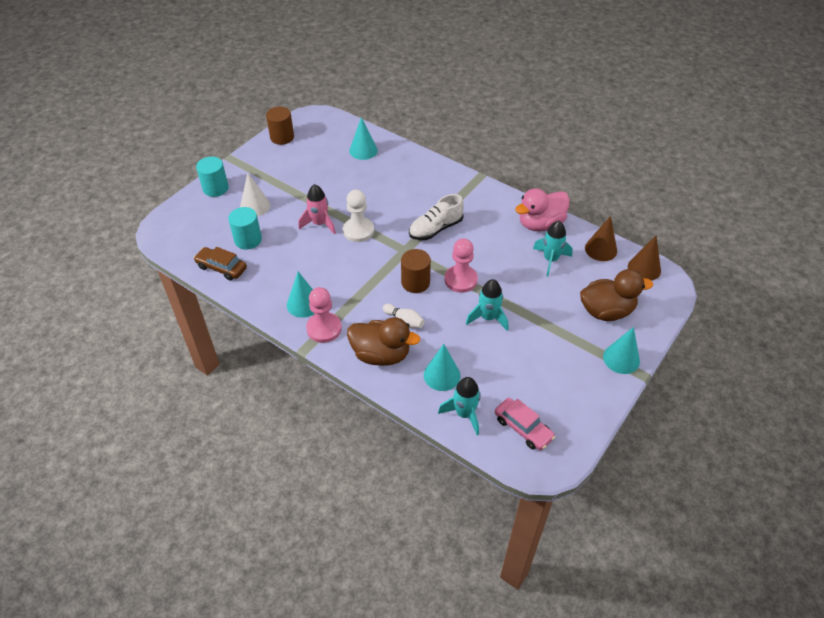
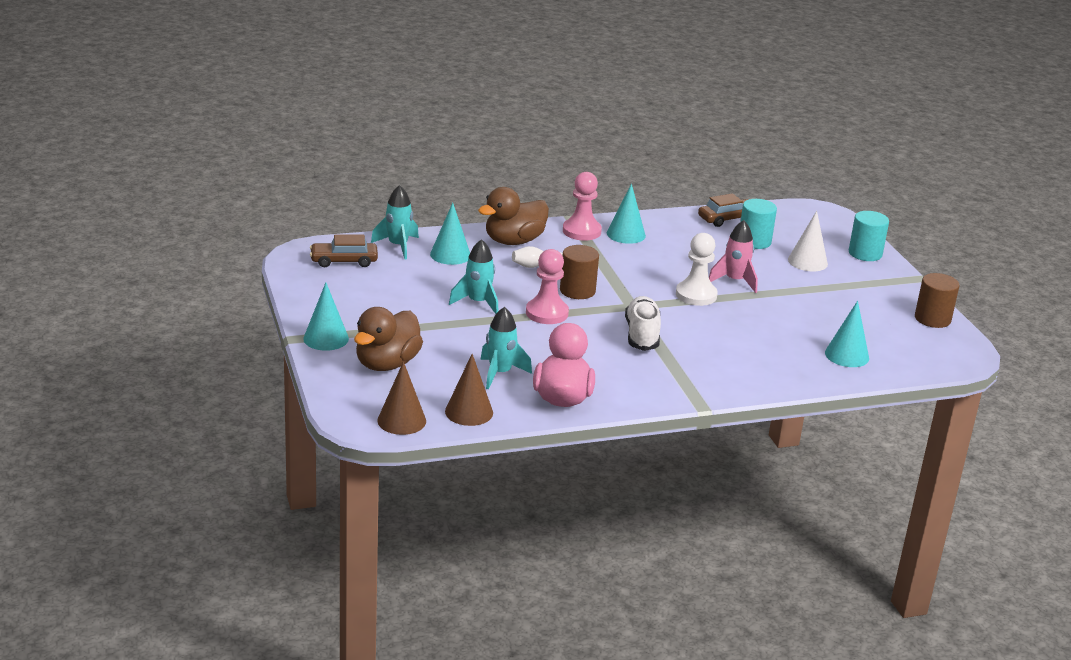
camera: 125 degrees right, 20 degrees down
(523, 428) = (344, 261): pink car -> brown car

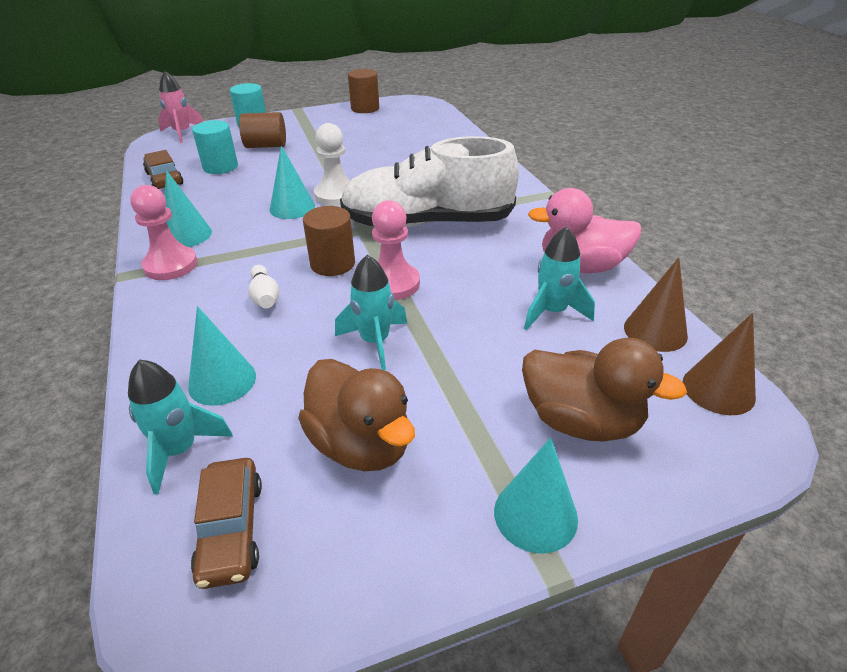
camera: 90 degrees left, 10 degrees up
(514, 241) = (187, 319): brown duck -> brown duck (361, 444)
(642, 335) = (427, 223): white shoe -> white shoe, size x1.79
(734, 281) = (305, 177): pink rocket -> pink rocket (182, 133)
(807, 261) = (266, 146): white cone -> brown cylinder
(847, 355) = (432, 137): turquoise cone -> turquoise cone (292, 207)

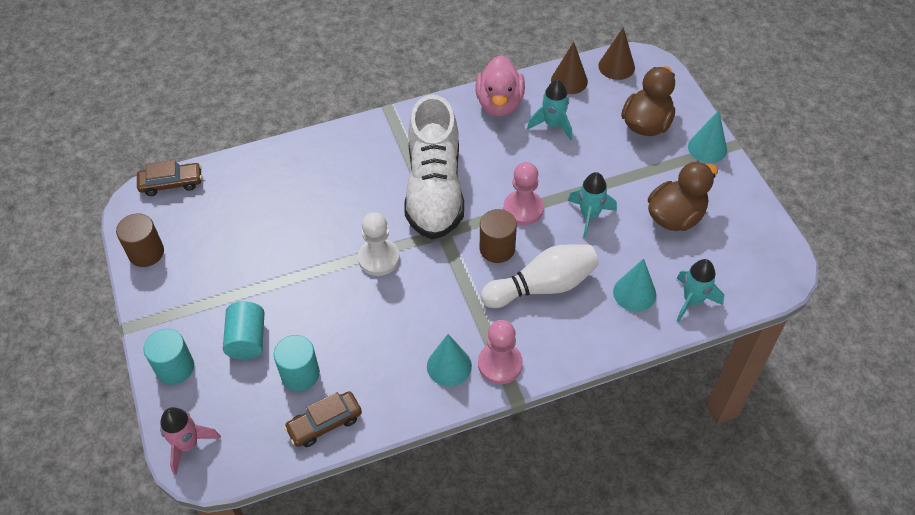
camera: 90 degrees left, 15 degrees up
(231, 529) = (737, 265): brown car -> brown car (171, 183)
(265, 297) = (542, 286): white bowling pin -> white bowling pin, size x2.06
(266, 146) = (247, 340): brown cylinder -> turquoise cylinder
(292, 207) = (401, 290): turquoise cone -> none

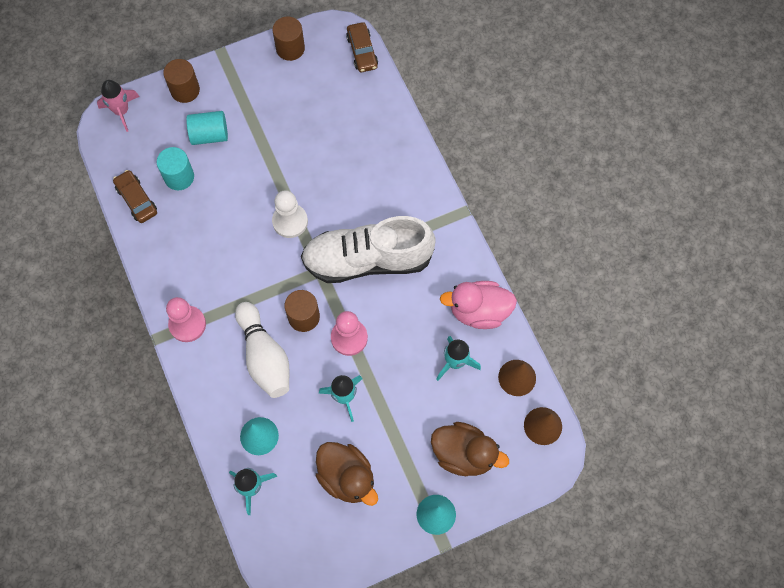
camera: 85 degrees right, 15 degrees up
(175, 368) = (185, 90): turquoise cylinder -> brown cylinder
(449, 366) = (186, 285): turquoise cone -> none

